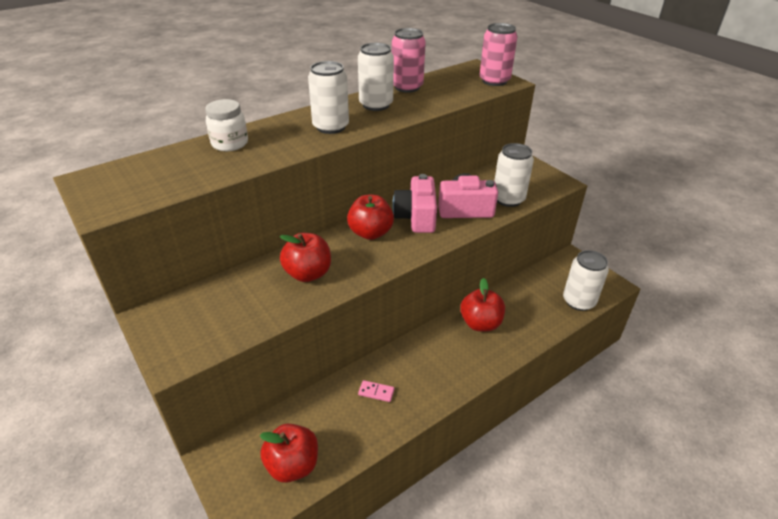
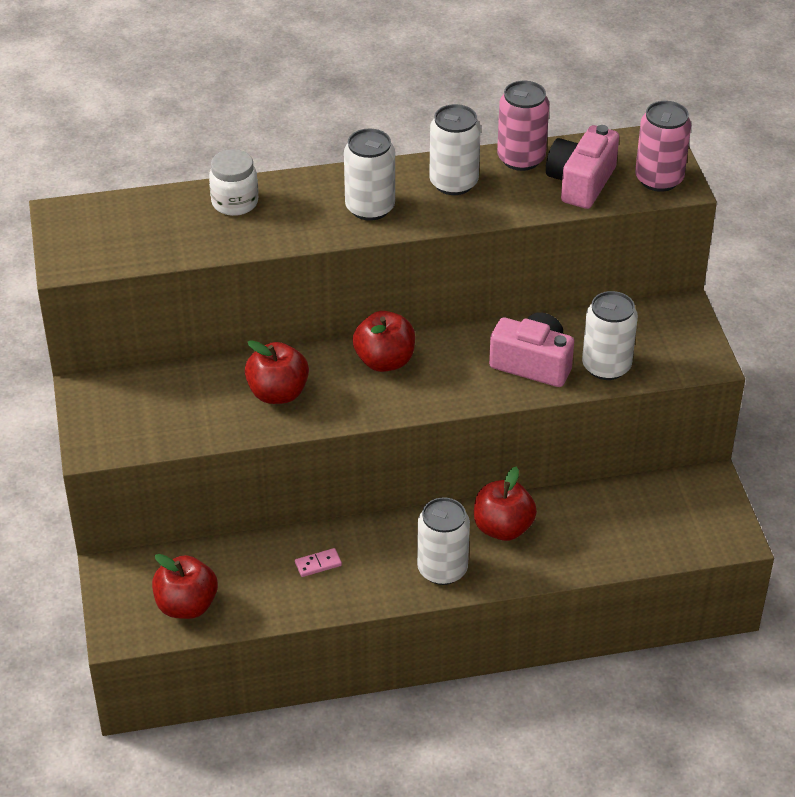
camera: 25 degrees right, 5 degrees up
(376, 392) = (318, 564): pink domino -> pink domino turned 60 degrees counterclockwise
(416, 217) = (459, 356): pink camera -> pink camera (581, 183)
(579, 301) = (664, 544): white can -> white can (442, 569)

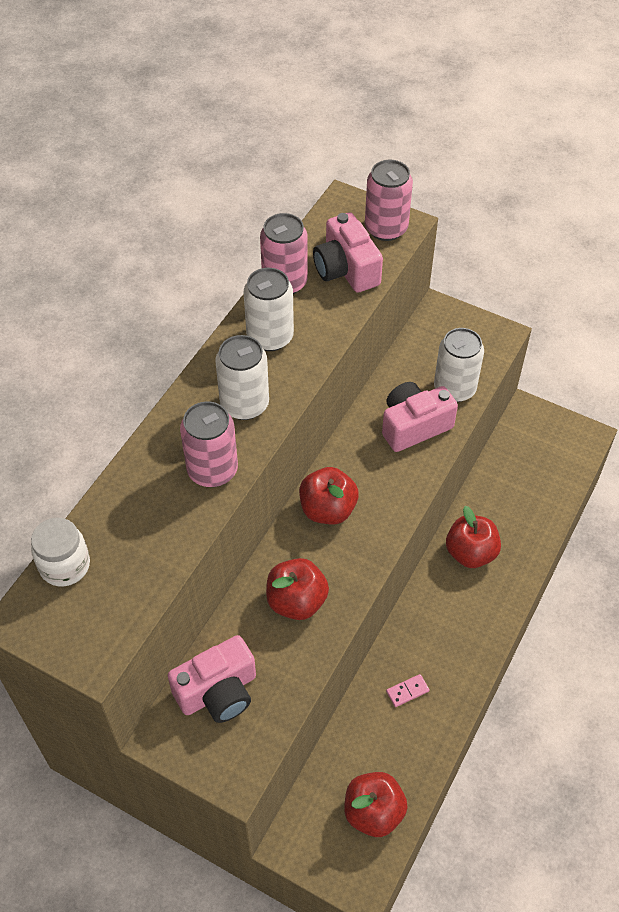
camera: 50 degrees left, 10 degrees up
(153, 397) = (218, 692): none -> pink camera
(235, 203) = (144, 485): white jar -> white jar (65, 566)
(288, 227) = (212, 470): none -> pink can
(318, 564) = (407, 691): pink domino -> pink domino turned 45 degrees clockwise
(442, 569) = (478, 616): white can -> none

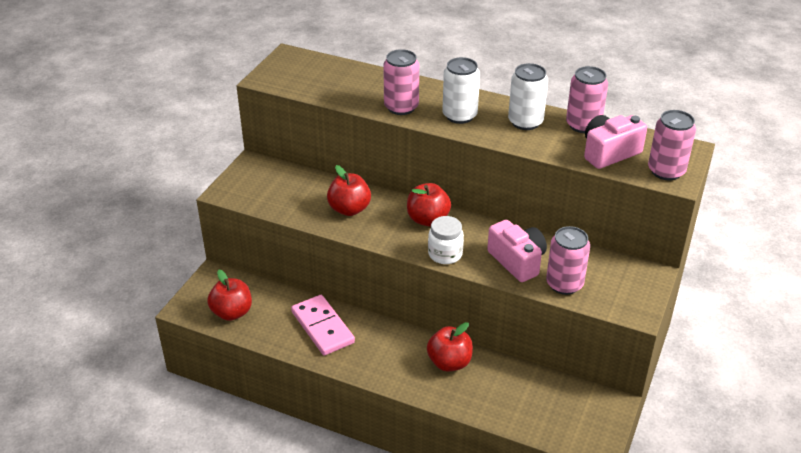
camera: 85 degrees right, 15 degrees down
(65, 566) = (324, 64): white jar -> white jar (445, 254)
(218, 692) = (282, 181): pink camera -> none
(407, 691) = (323, 327): pink domino -> pink domino, size x2.40
(454, 388) = (564, 284): white can -> pink can

